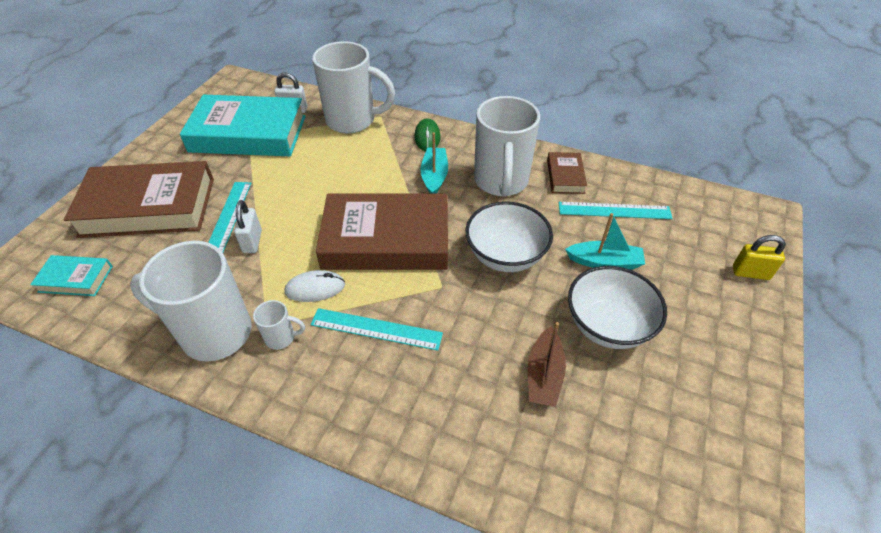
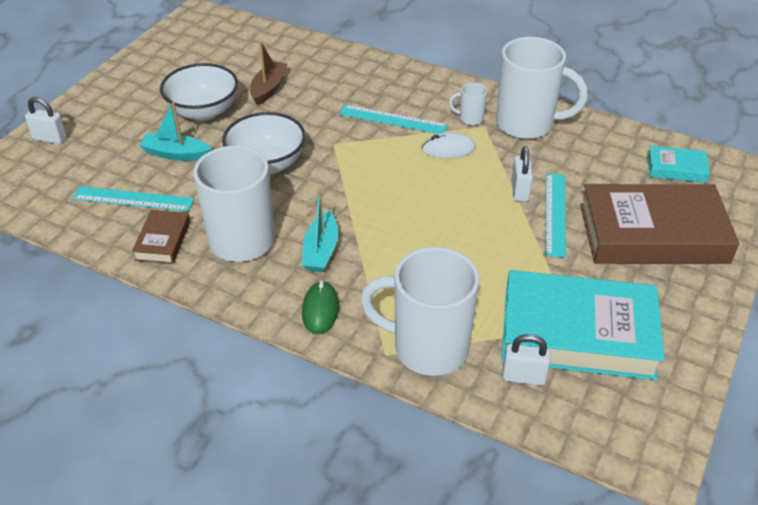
camera: 175 degrees left, 5 degrees down
(386, 240) = (382, 185): brown book -> none
(750, 273) = (50, 138): yellow padlock -> white padlock

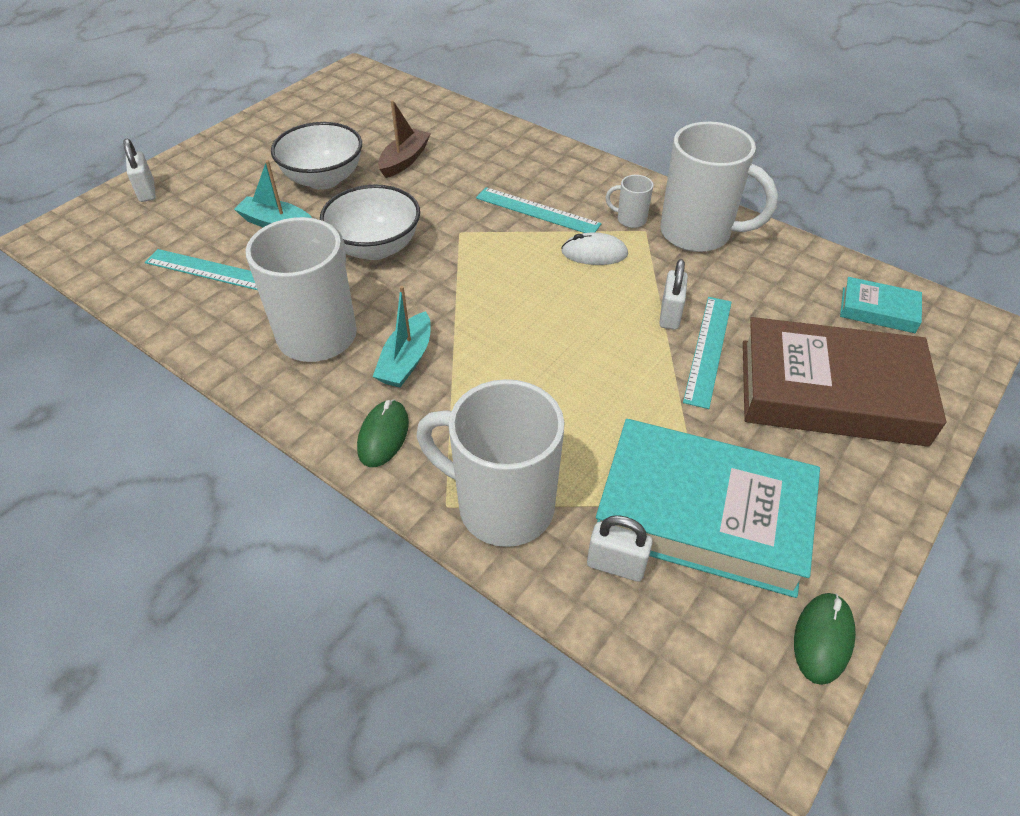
camera: 10 degrees right, 5 degrees up
(50, 138) = (147, 192): white padlock -> white padlock turned 45 degrees clockwise
(163, 241) = (228, 324): brown book -> none
(680, 404) = (822, 639): none -> green mouse

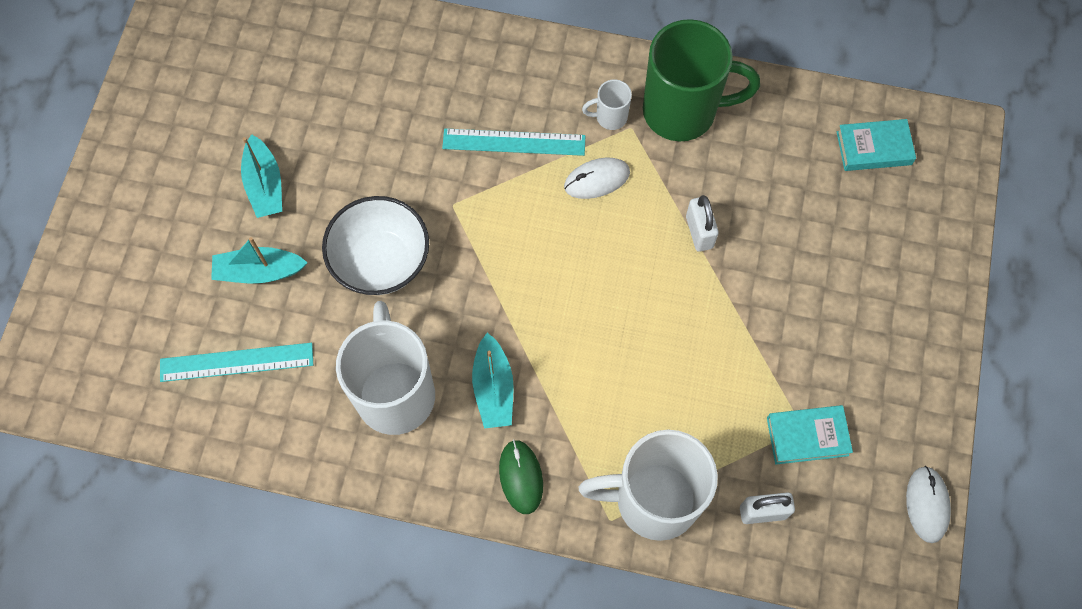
camera: 25 degrees left, 20 degrees up
(147, 192) = (83, 284): white padlock -> none
(323, 179) = (265, 185): white bowl -> turquoise boat
(404, 160) = (334, 120): brown boat -> none
(698, 234) = (683, 111): white mug -> green mug
(702, 514) = (807, 436): turquoise book -> turquoise book, size x0.45
(708, 350) = (748, 260): turquoise ruler -> none
(822, 639) = (927, 505): green mouse -> white mouse
(830, 392) = (863, 265): brown book -> none

